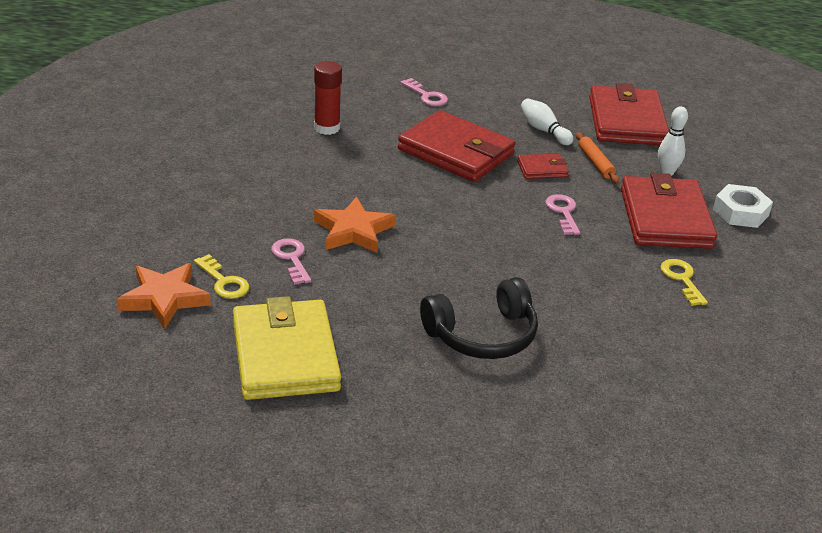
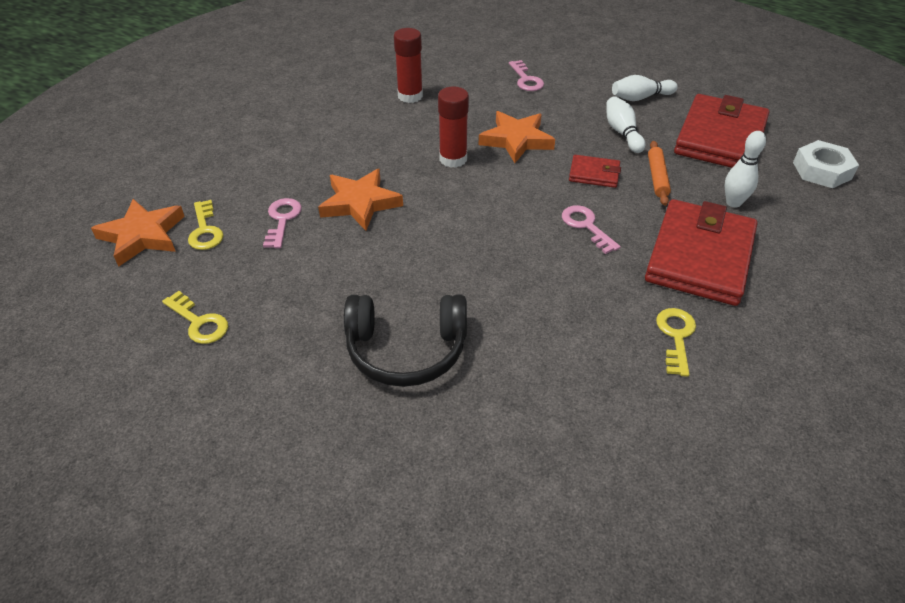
camera: 25 degrees right, 10 degrees up
(285, 355) = (199, 322): yellow wallet -> yellow key
(410, 178) = (453, 159): none -> red glue stick
(456, 152) = (516, 140): red wallet -> orange star
(540, 97) = (640, 98): none -> white bowling pin
(563, 212) = (586, 226): pink key -> pink key turned 45 degrees counterclockwise
(740, 212) = (797, 268): white nut -> white nut (822, 170)

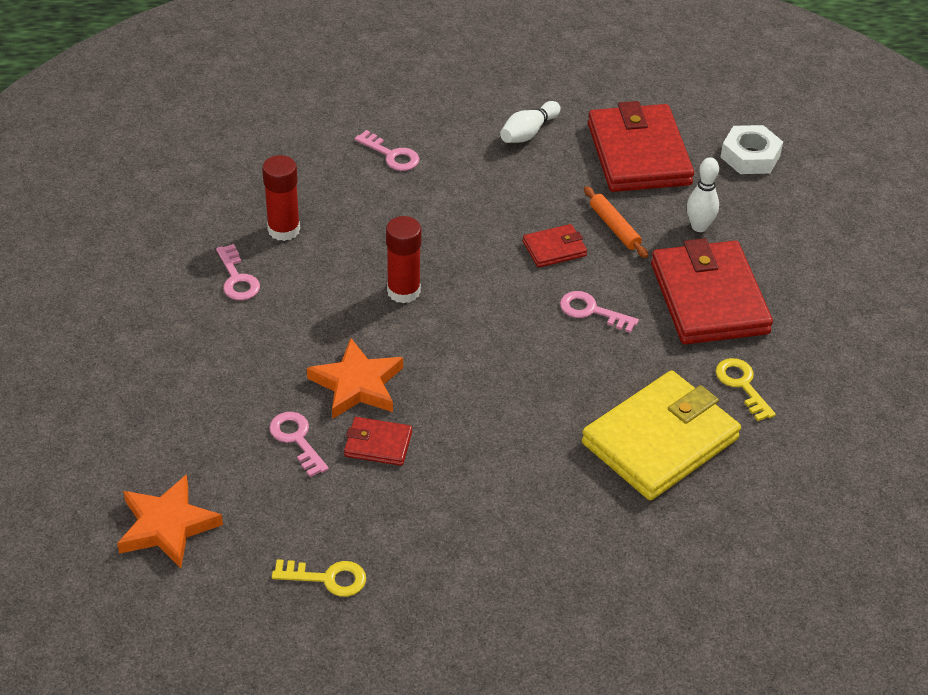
camera: 35 degrees left, 0 degrees up
(205, 230) = (228, 488): yellow key -> none
(333, 247) = (378, 444): none -> red wallet
(351, 112) = (237, 279): none -> pink key
(406, 349) = (538, 507): black headphones -> none
(516, 140) = (447, 240): orange star -> none
(559, 347) = (660, 440): none -> yellow wallet
(622, 133) = (544, 186): white bowling pin -> none

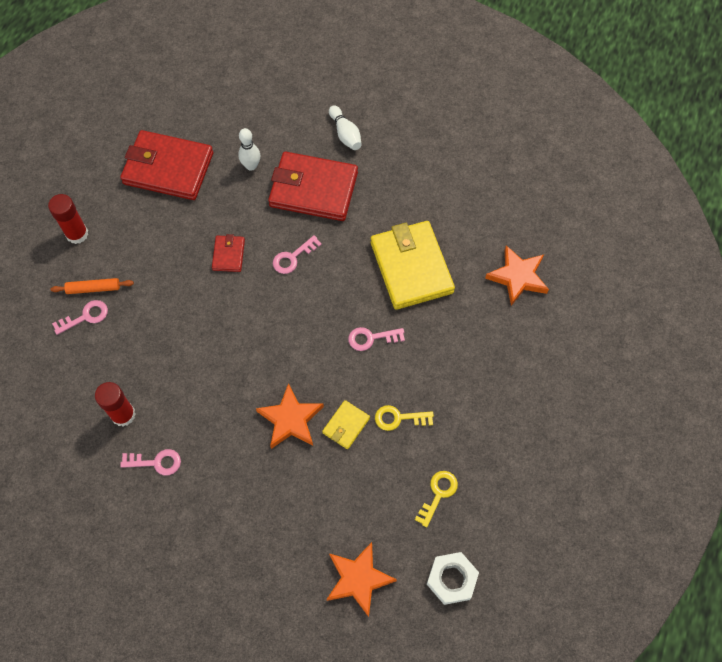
camera: 65 degrees left, 20 degrees up
(297, 439) = (321, 473): pink key -> pink key (371, 338)
(378, 444) = (346, 425): red wallet -> yellow wallet
(403, 291) = (221, 360): red glue stick -> red glue stick (77, 234)
(528, 132) = (111, 223): white bowling pin -> white bowling pin (345, 134)
(614, 227) = (227, 212): orange rolling pin -> orange rolling pin (93, 288)
(728, 573) = (518, 277): none -> orange star
(742, 385) = (389, 205): yellow key -> yellow key (399, 418)
(750, 156) = (204, 108): white nut -> white nut (452, 579)

